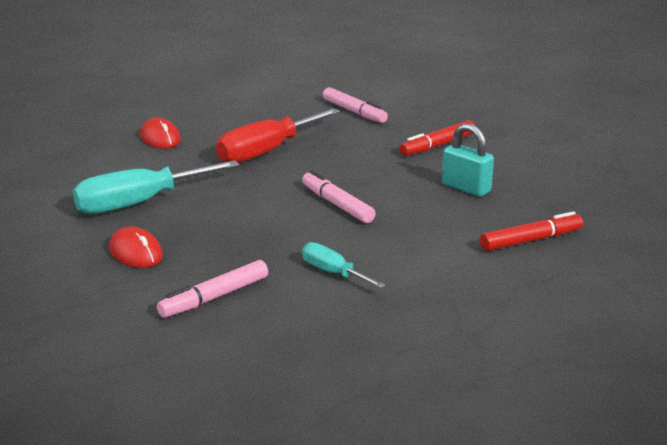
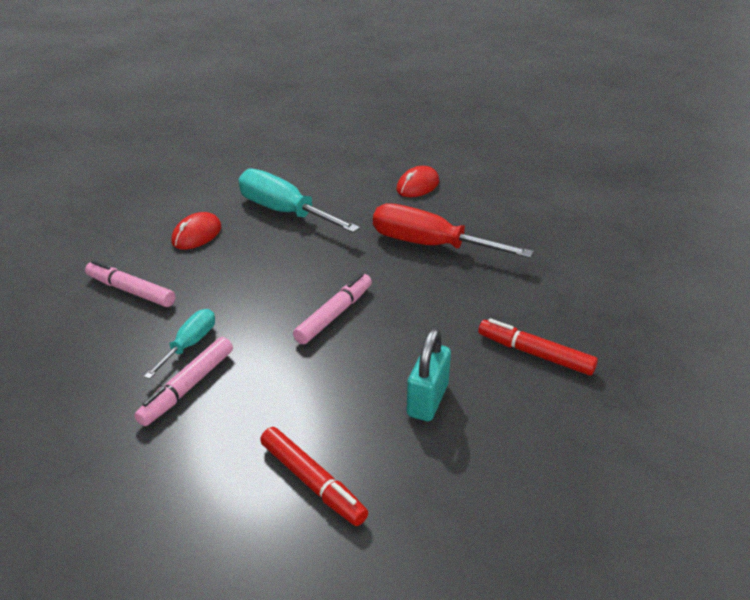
camera: 70 degrees right, 10 degrees up
(354, 112) = (578, 273): pink marker -> pink marker (187, 387)

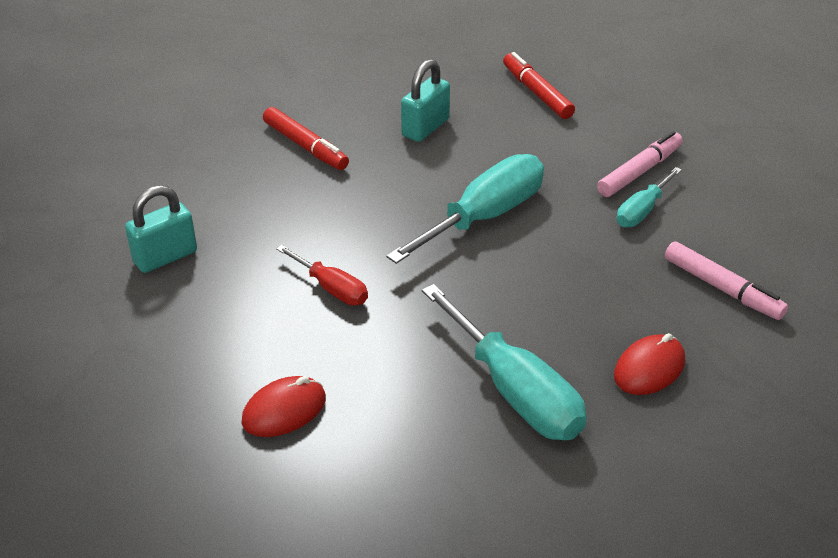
camera: 165 degrees left, 5 degrees up
(334, 315) = (484, 216): pink marker -> turquoise screwdriver
(430, 245) = (332, 288): red screwdriver -> red screwdriver, size x0.54
(564, 245) = (165, 257): none -> turquoise padlock

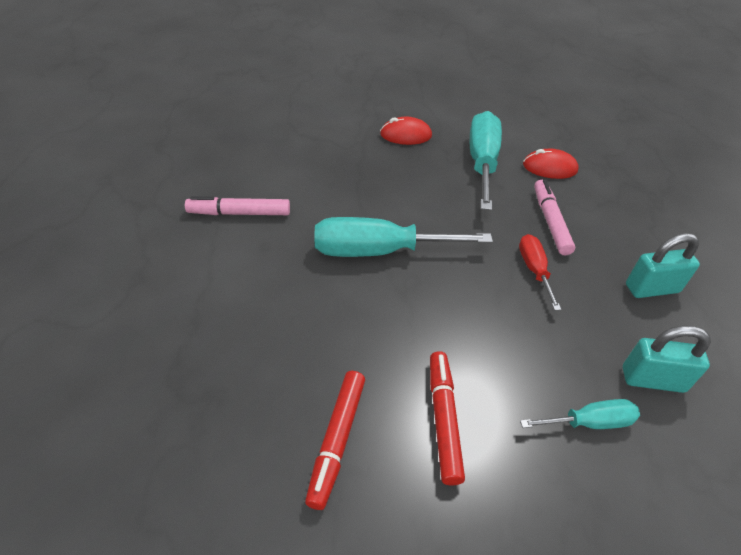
camera: 140 degrees left, 5 degrees up
(284, 410) = (618, 222): red mouse -> red mouse (549, 168)
(425, 127) = (318, 358): turquoise padlock -> turquoise padlock (652, 288)
(537, 93) = (183, 325): red marker -> red marker (337, 440)
(642, 211) = (283, 192): turquoise screwdriver -> turquoise screwdriver (589, 422)
(722, 288) = (316, 138): pink marker -> pink marker (550, 222)

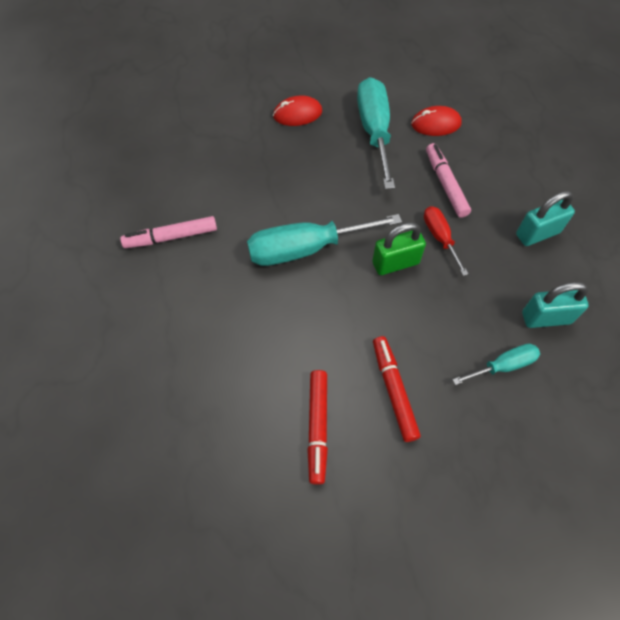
camera: 10 degrees left, 15 degrees up
(477, 284) = (395, 263): none -> green padlock

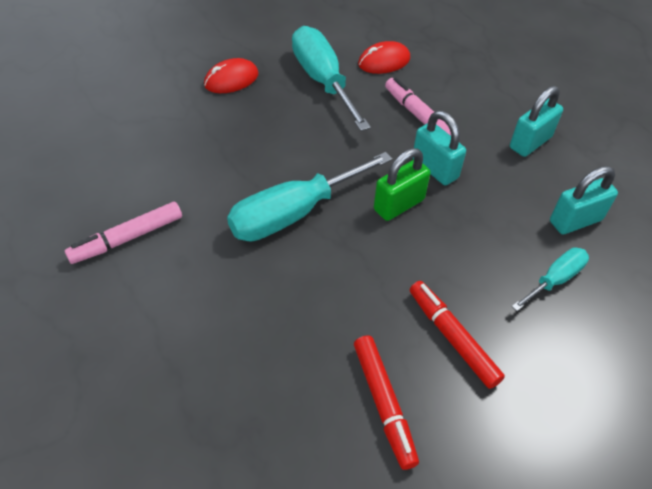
camera: 20 degrees left, 10 degrees down
(440, 237) = (434, 168): red screwdriver -> turquoise padlock

